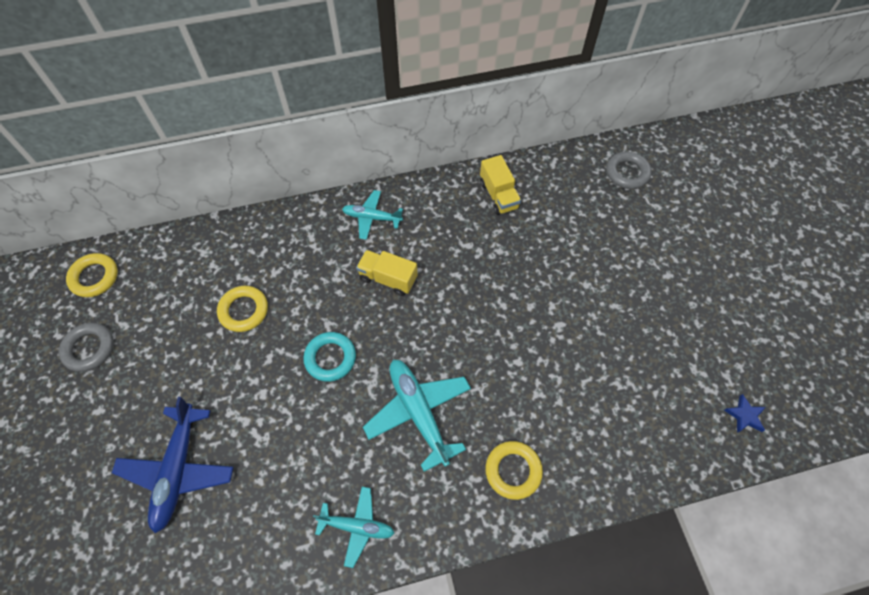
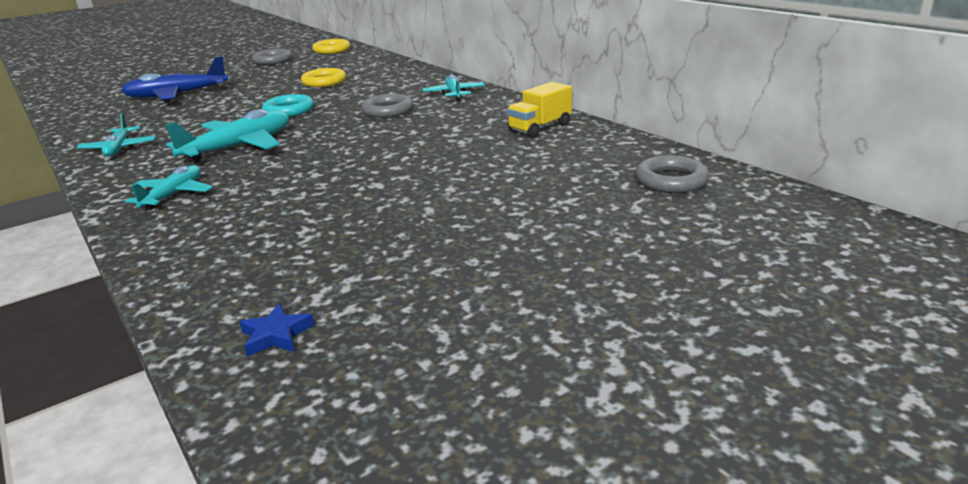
camera: 70 degrees right, 35 degrees down
(388, 278) = (388, 111): yellow truck -> grey ring
(513, 471) = (174, 195): yellow ring -> turquoise plane

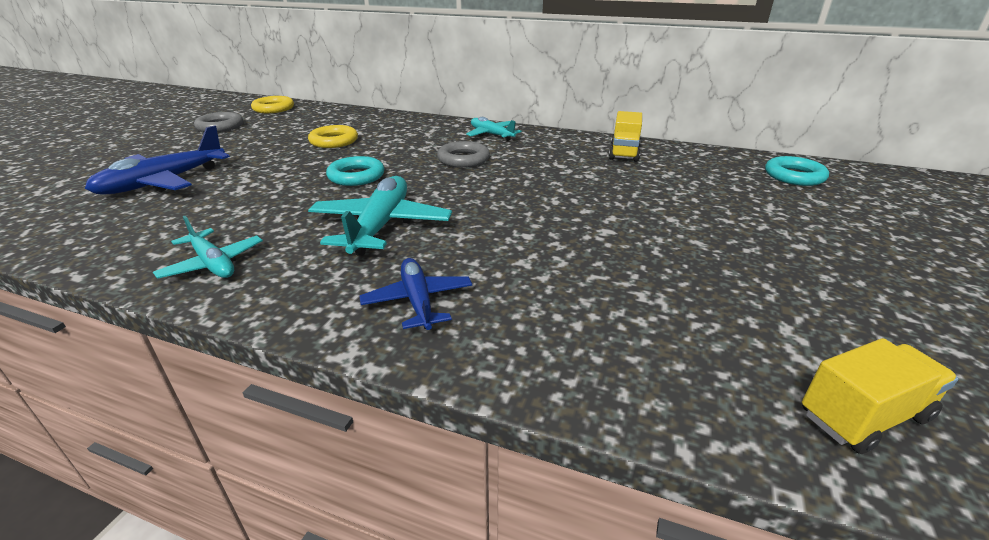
camera: 35 degrees left, 5 degrees up
(174, 195) = (418, 301): turquoise plane -> blue plane
(276, 335) = (863, 416): blue star -> yellow truck
(671, 180) = (794, 176): grey ring -> turquoise ring

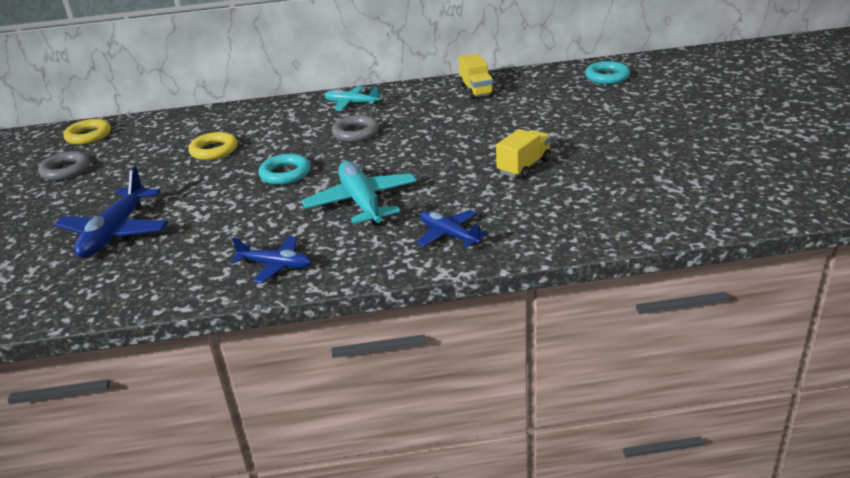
camera: 25 degrees left, 0 degrees up
(213, 264) = (276, 265): turquoise plane -> blue plane
(863, 416) = (710, 204): yellow truck -> yellow truck (524, 166)

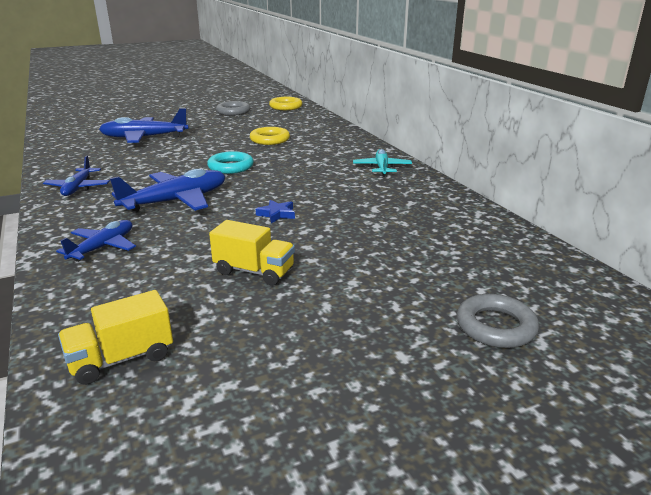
camera: 70 degrees right, 5 degrees down
(356, 133) = (317, 179): grey ring -> grey ring (495, 326)
(361, 202) = (176, 201): turquoise plane -> blue plane
(424, 154) = (277, 214): none -> blue star
(476, 90) = (456, 220): yellow truck -> yellow truck (121, 359)
(607, 77) = (584, 311): turquoise ring -> none

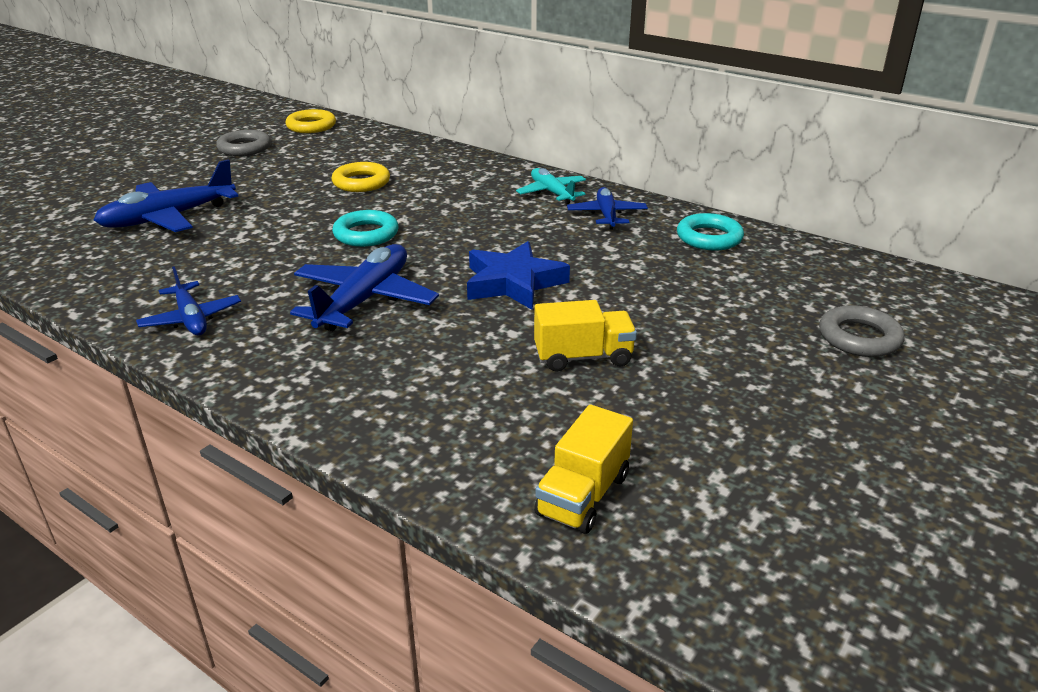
camera: 30 degrees left, 5 degrees up
(103, 247) = (363, 386): blue plane -> blue plane (606, 215)
(277, 214) = (513, 283): blue star -> blue star, size x2.04
(461, 220) = (709, 238): none -> turquoise ring

